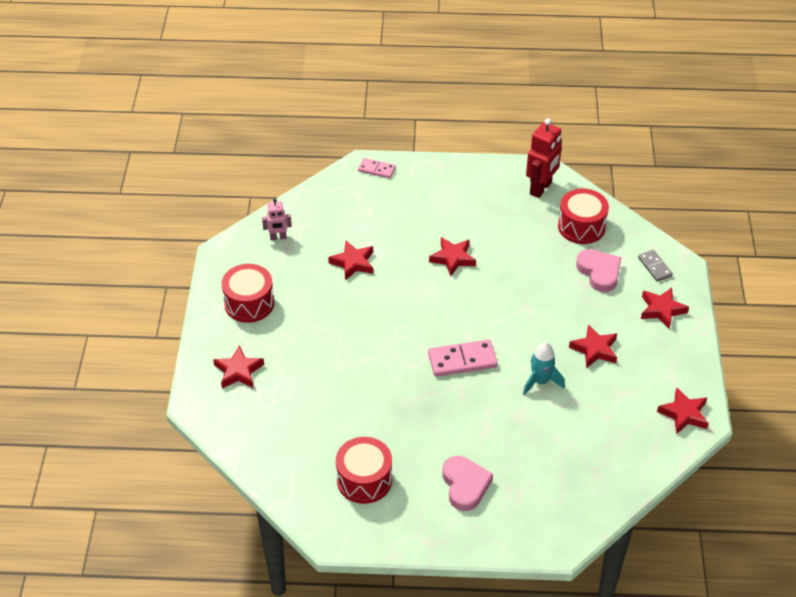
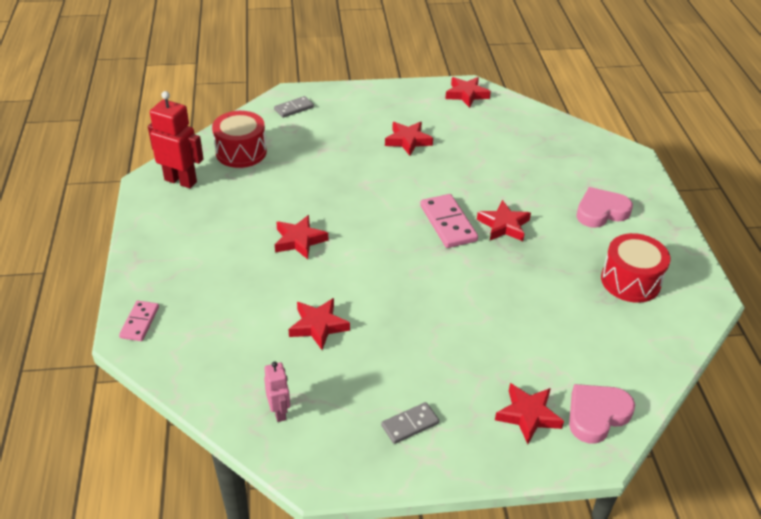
camera: 100 degrees left, 5 degrees down
(249, 303) = (410, 424): red drum -> grey domino
(540, 381) = (458, 171): turquoise rocket -> none
(599, 272) = (306, 140): pink heart -> pink heart (596, 415)
(661, 310) = (349, 105): red star -> red star (503, 225)

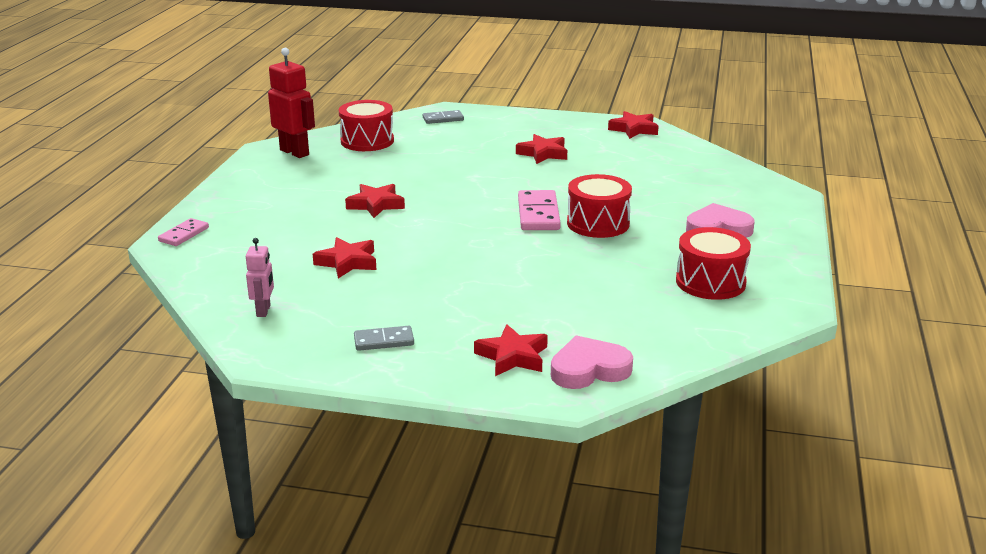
camera: 20 degrees right, 15 degrees down
(503, 225) = (598, 223): red star -> red drum

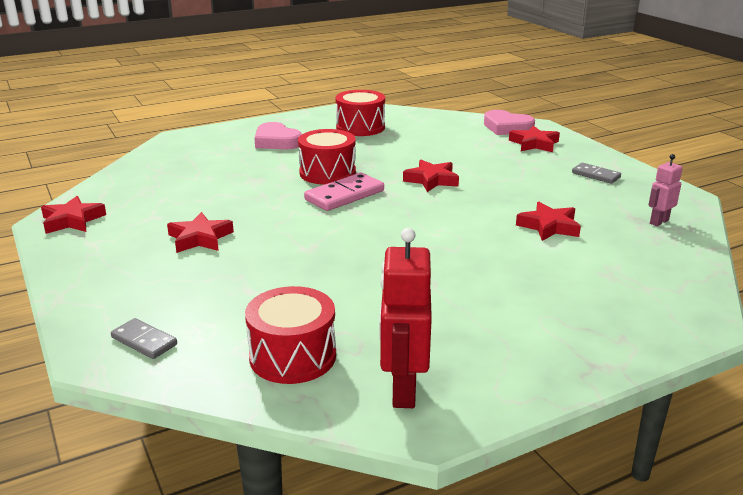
camera: 130 degrees left, 0 degrees up
(184, 234) = (674, 324): pink domino -> none
(376, 205) = (443, 263): red star -> red star (431, 180)

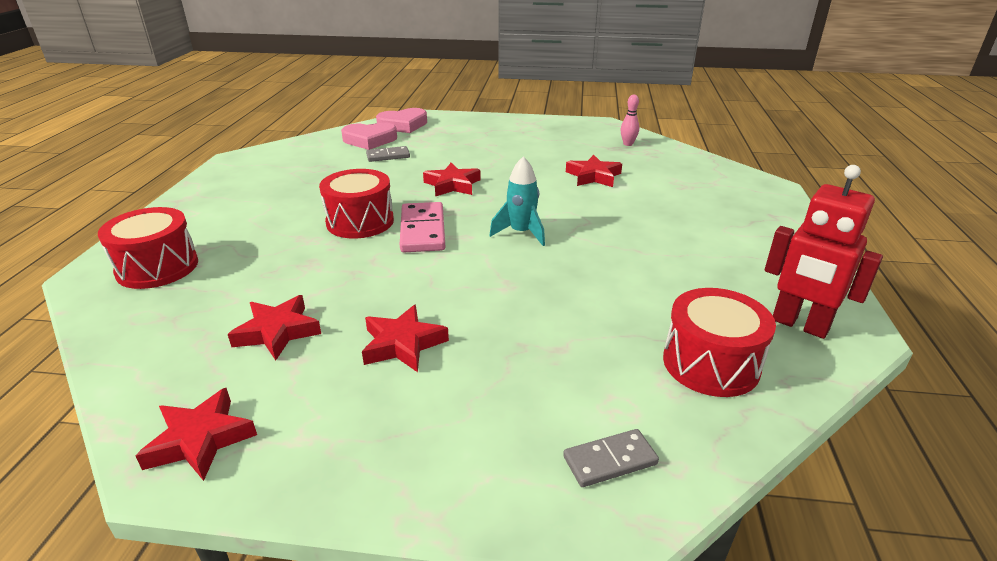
camera: 55 degrees left, 5 degrees up
(276, 141) = (234, 221): pink heart -> pink heart (369, 140)
(360, 127) = (286, 173): red drum -> red drum (157, 267)
(392, 229) = (521, 233): none -> turquoise rocket
(534, 144) = (449, 128): red star -> red star (277, 332)
(595, 175) = (534, 132): grey domino -> grey domino (388, 156)
(658, 222) = (628, 144): pink robot -> pink bowling pin

